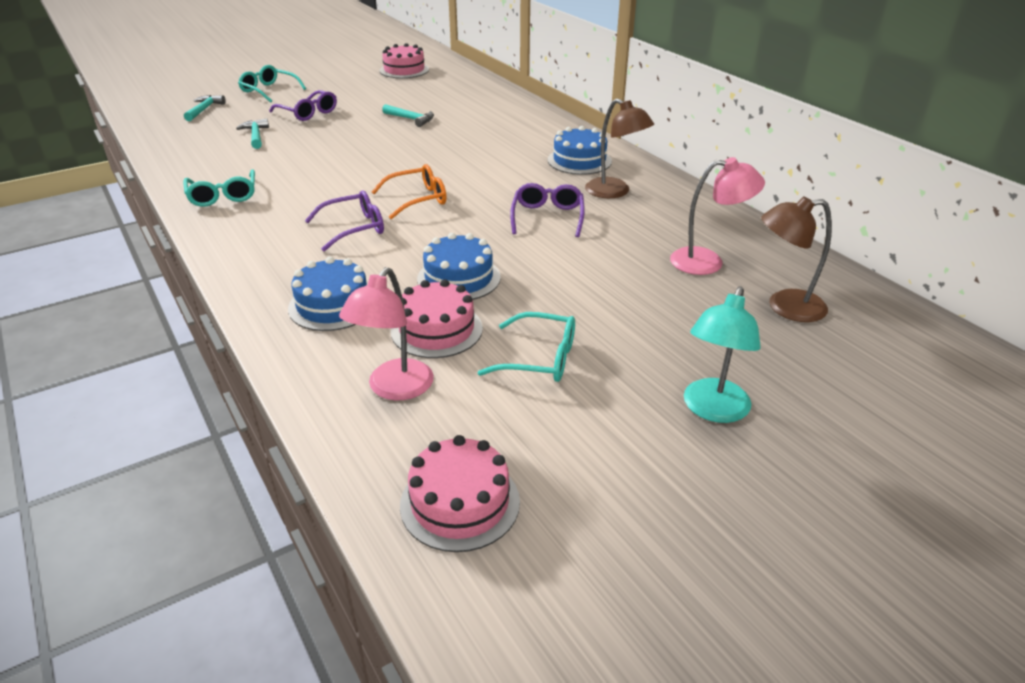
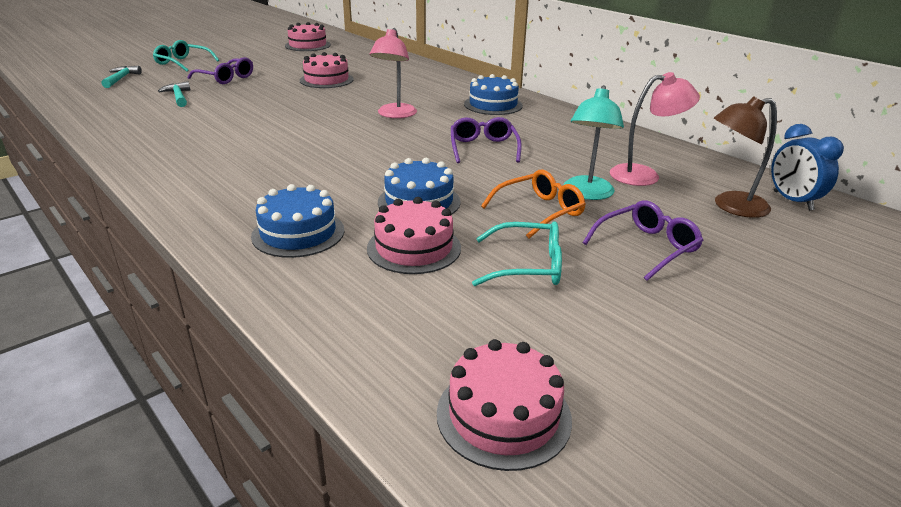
camera: 10 degrees left, 5 degrees down
(223, 196) = (156, 146): turquoise glasses -> none
(354, 228) = (299, 166): purple glasses -> purple glasses (646, 247)
(394, 389) = (389, 306): pink lamp -> pink lamp (394, 115)
(411, 119) = (326, 80): turquoise hammer -> pink cake
(417, 199) = (354, 140): orange glasses -> orange glasses (539, 211)
(614, 192) = (535, 126): brown lamp -> none
(712, 410) = (715, 298): turquoise lamp -> turquoise lamp (587, 194)
(858, 305) = (792, 201): none -> blue clock

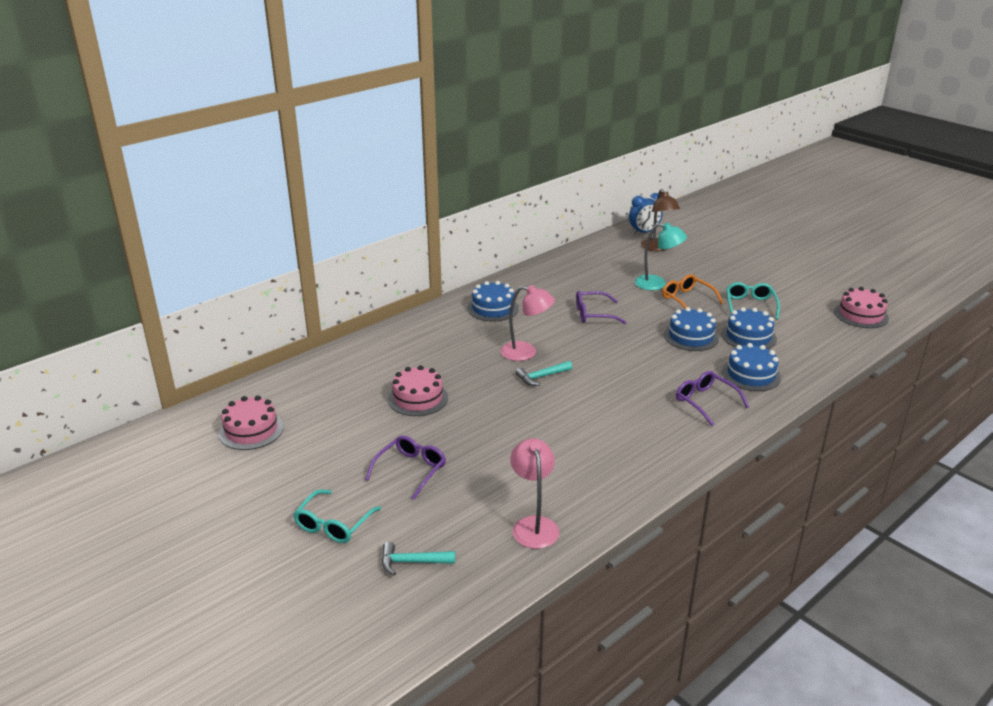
camera: 90 degrees left, 0 degrees up
(178, 97) = (487, 490): turquoise hammer -> turquoise hammer (541, 377)
(414, 248) = (748, 336): pink cake -> blue cake
(644, 175) = (623, 265): pink lamp -> pink lamp (533, 525)
(646, 247) = (715, 275): purple glasses -> purple glasses (705, 402)

